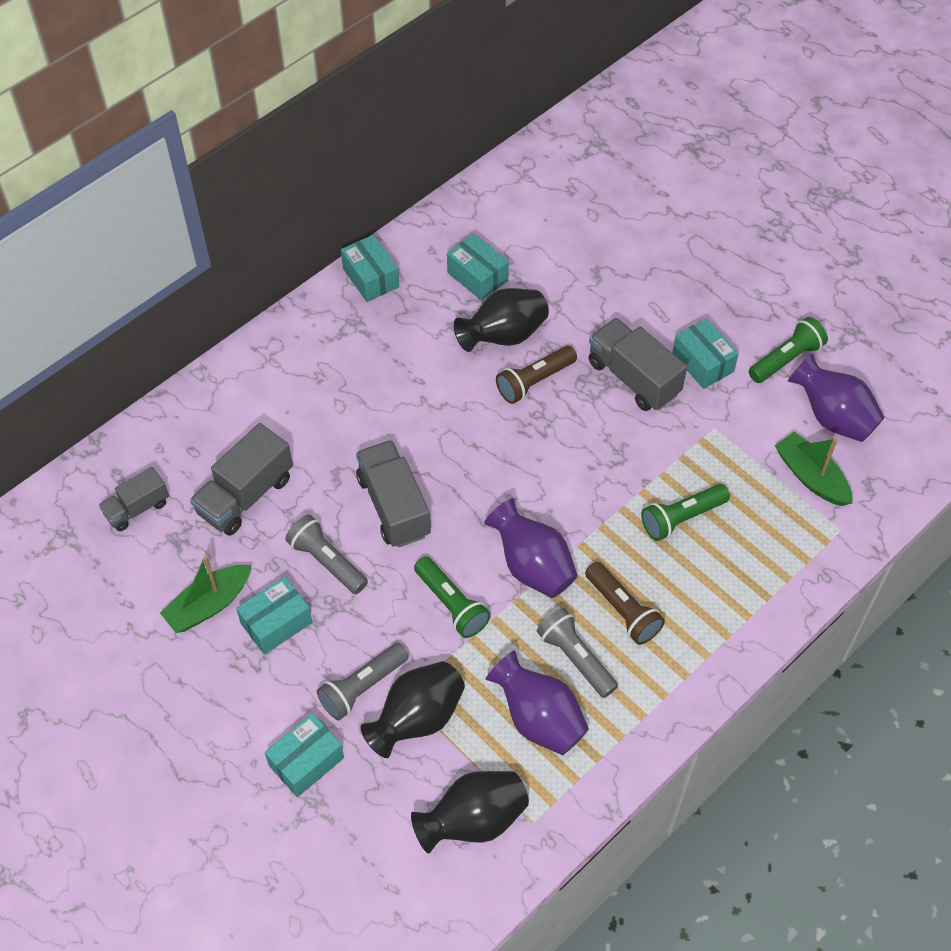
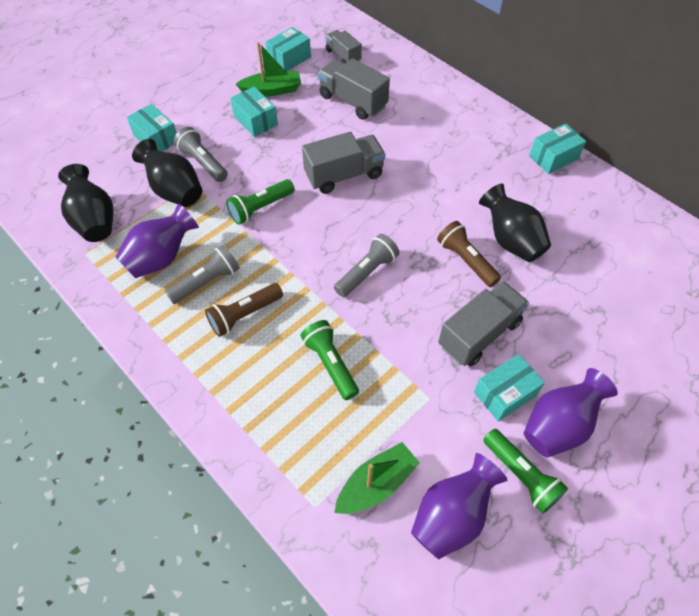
camera: 90 degrees right, 0 degrees up
(209, 605) = (272, 90): green boat -> green boat turned 120 degrees clockwise
(326, 561) = (300, 142): grey flashlight -> grey flashlight (367, 272)
(477, 276) = (570, 223): turquoise box -> turquoise box (289, 59)
(532, 566) = (289, 256): purple vase -> purple vase (558, 425)

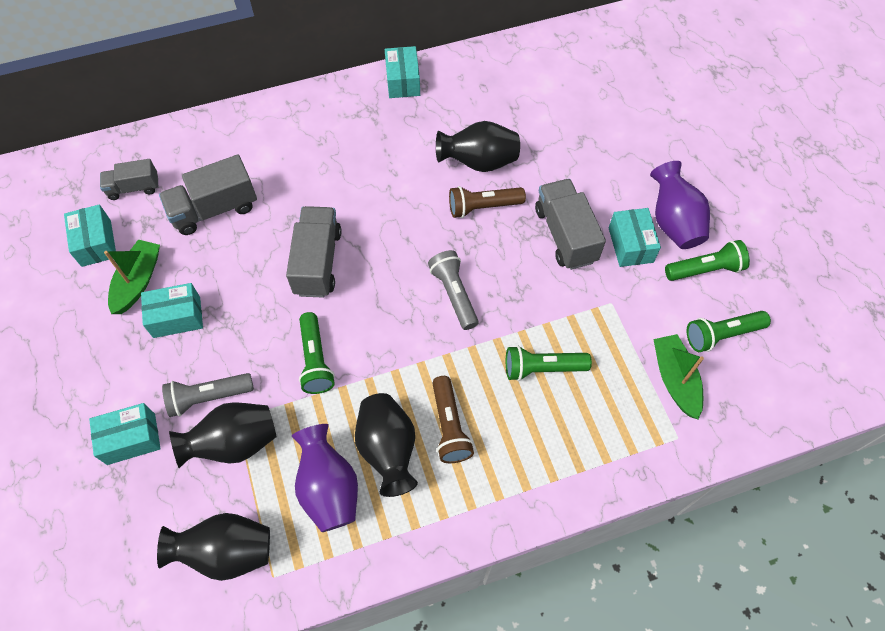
camera: 65 degrees left, 5 degrees up
(207, 282) = (388, 449): grey flashlight -> black vase
(451, 515) = (721, 335): purple vase -> green flashlight

